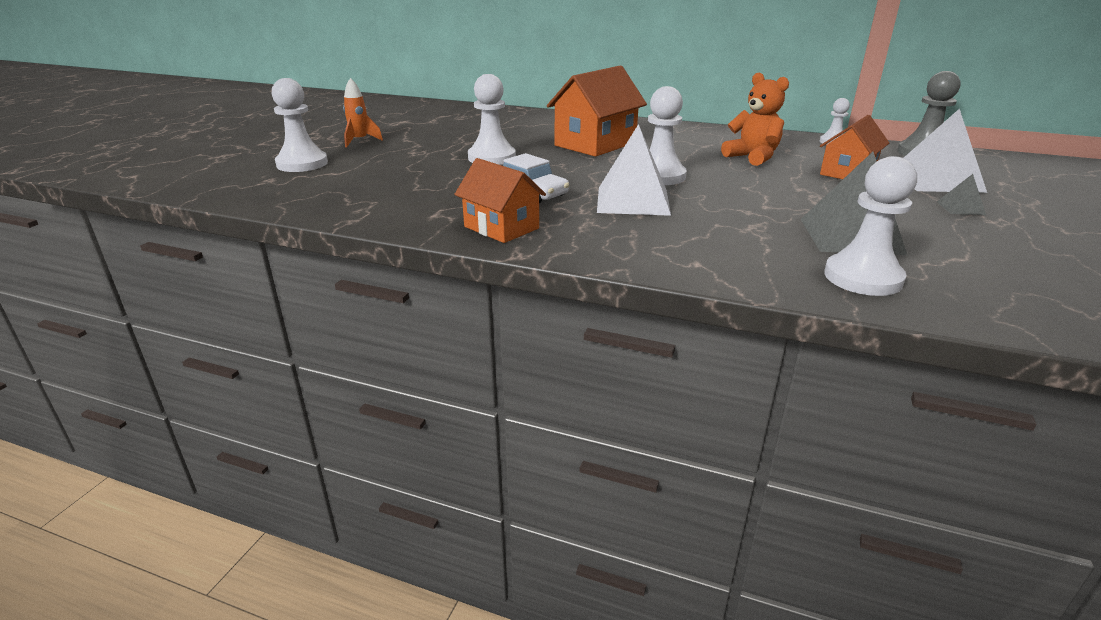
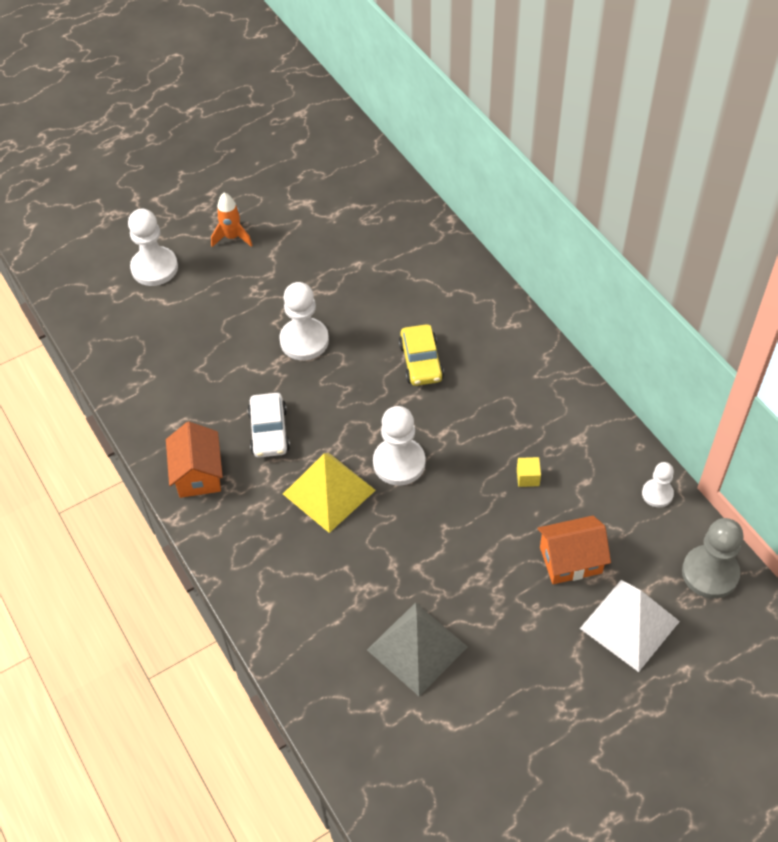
camera: 40 degrees right, 25 degrees up
(595, 144) = (421, 362): orange house -> yellow car
(632, 200) = (329, 491): white pyramid -> yellow pyramid
(752, 157) = (528, 477): orange teddy bear -> yellow cube
(862, 278) = (348, 696): white pawn -> none
(960, 208) = (569, 675): grey pyramid -> none

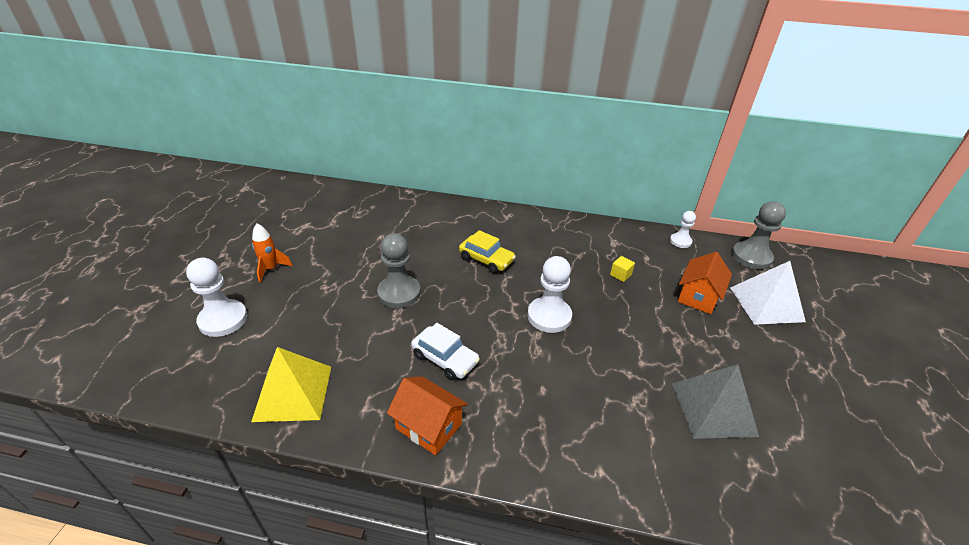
camera: 50 degrees left, 15 degrees down
(304, 340) = (399, 293): white pawn -> grey pawn
(329, 491) = (533, 364): yellow pyramid -> yellow pyramid (293, 393)

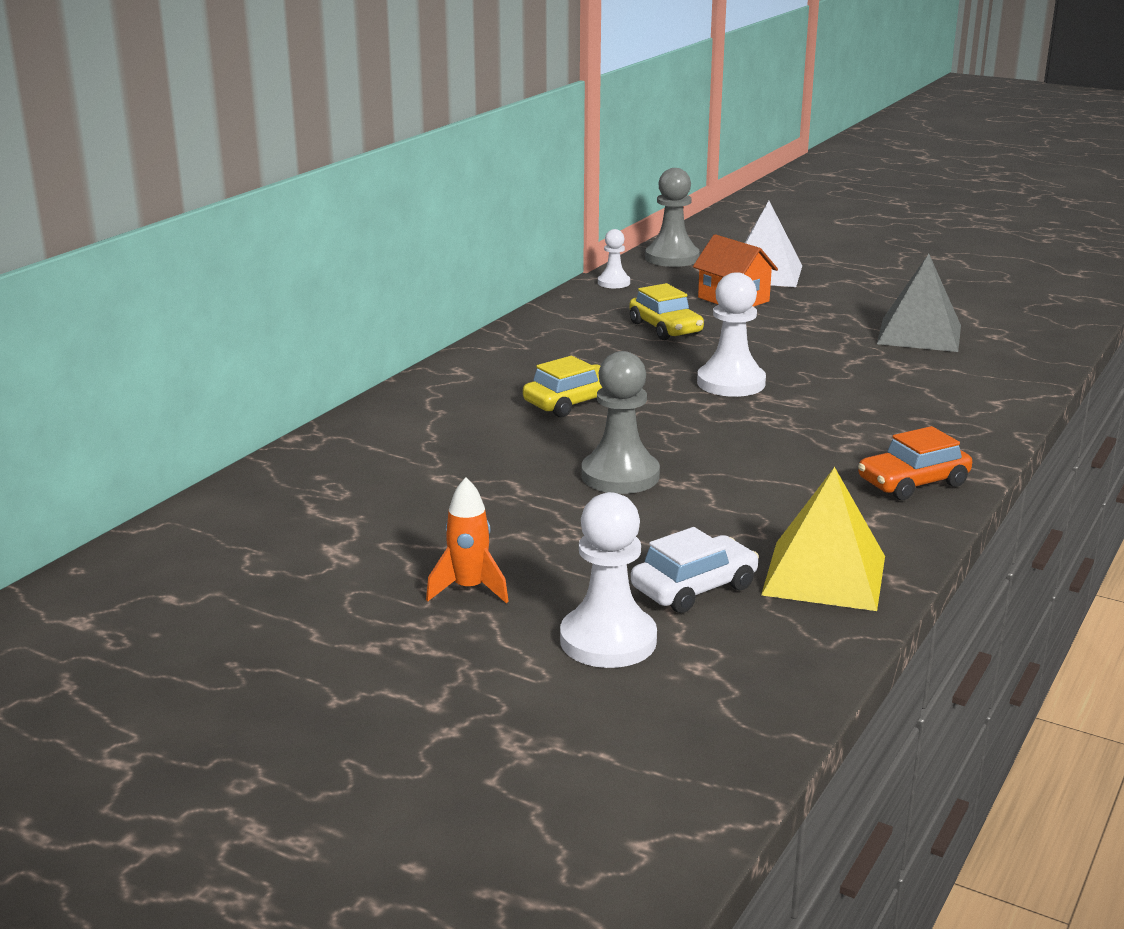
camera: 70 degrees left, 15 degrees down
(428, 426) = (913, 483): orange house -> orange car
(445, 359) = (790, 459): white car -> white car (694, 588)
(620, 275) = (665, 328): yellow cube -> yellow car

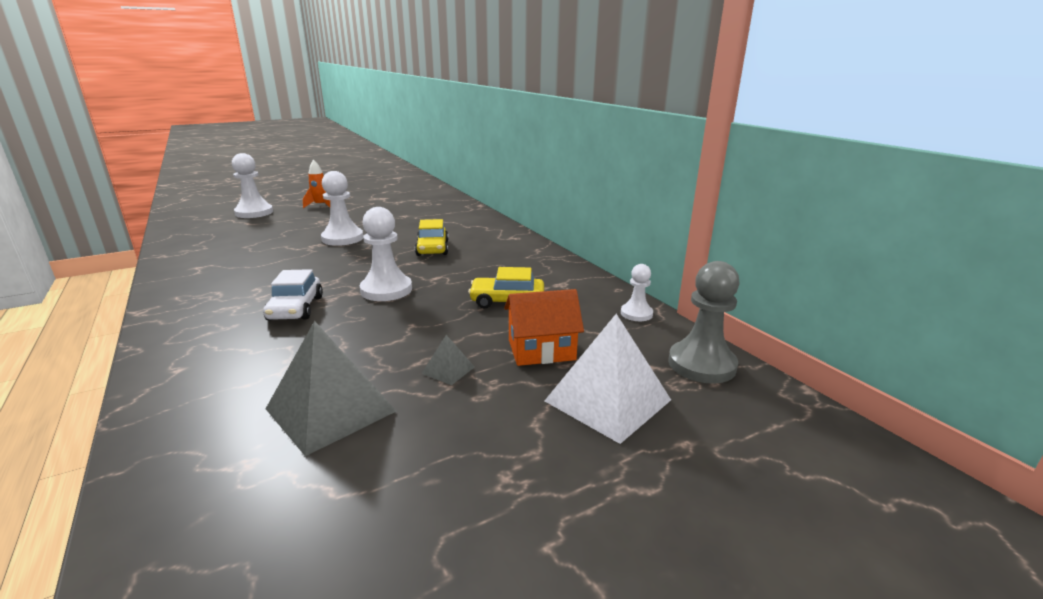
camera: 120 degrees right, 0 degrees up
(620, 476) = (342, 238): grey pawn -> white pawn
(694, 588) = (246, 228): white car -> white car (296, 308)
(814, 318) = (448, 370): none -> grey pyramid
(824, 575) = (198, 246): yellow pyramid -> none
(913, 483) = (192, 289): orange car -> none

